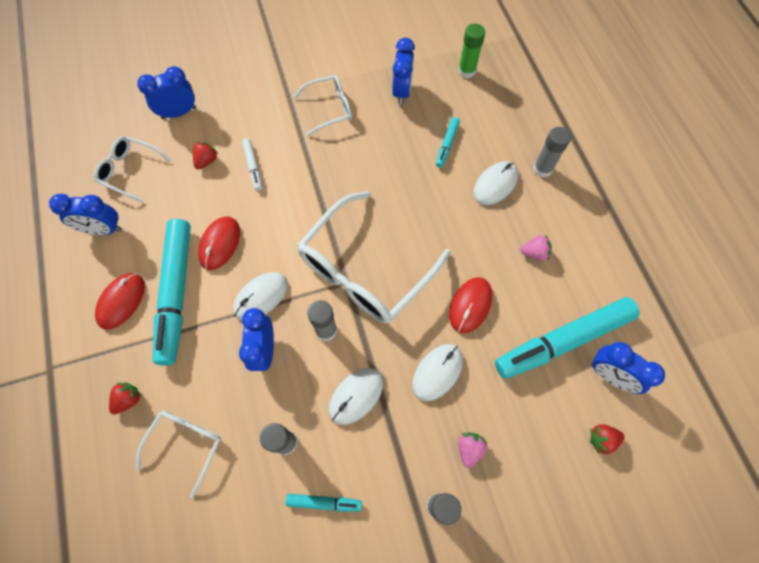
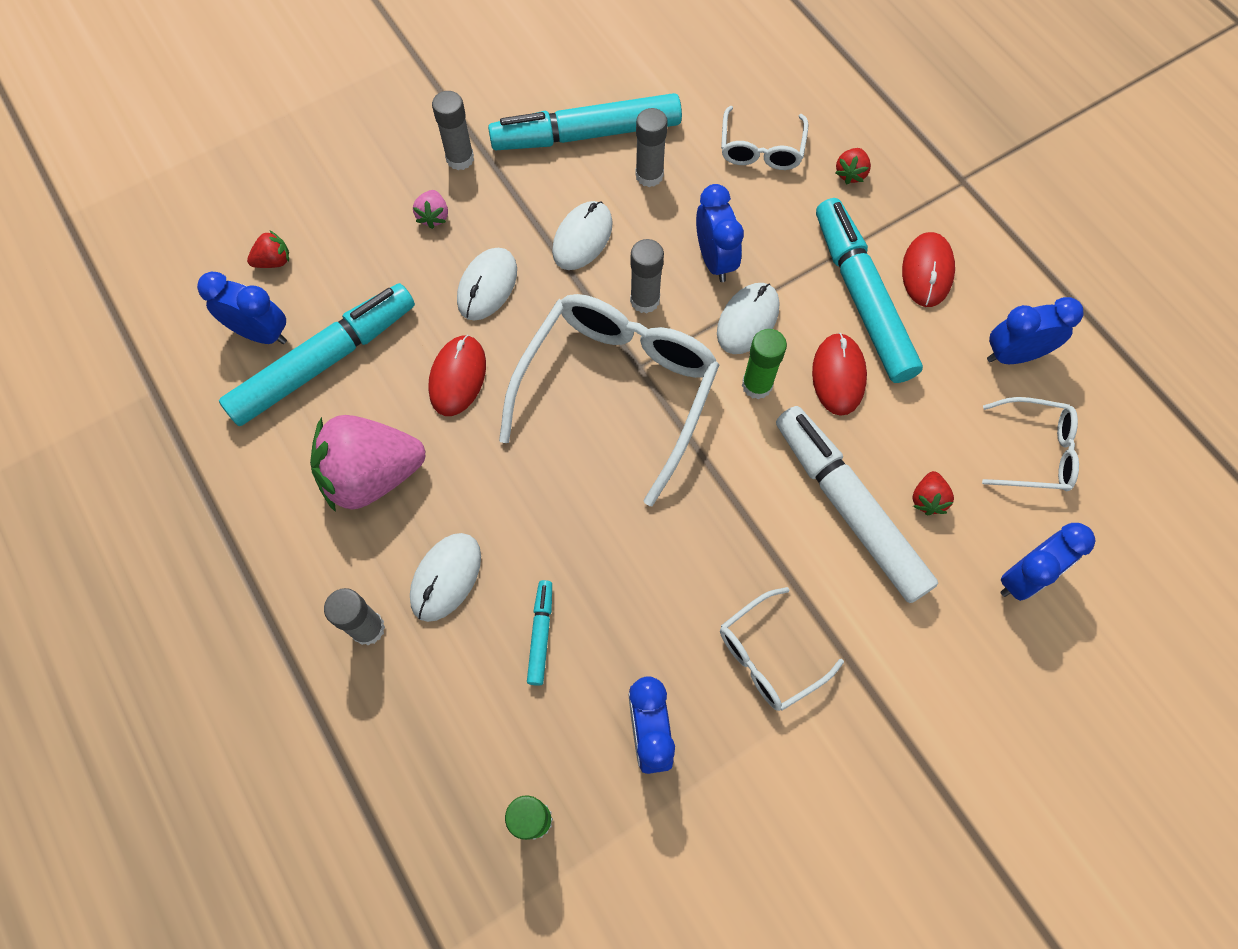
camera: 165 degrees right, 0 degrees up
(253, 167) = (848, 508): white marker -> white marker, size x2.27
(274, 250) = (757, 385): none -> green glue stick
(324, 502) = (586, 134): turquoise marker -> turquoise marker, size x2.27
(534, 253) = (372, 475): pink strawberry -> pink strawberry, size x2.38

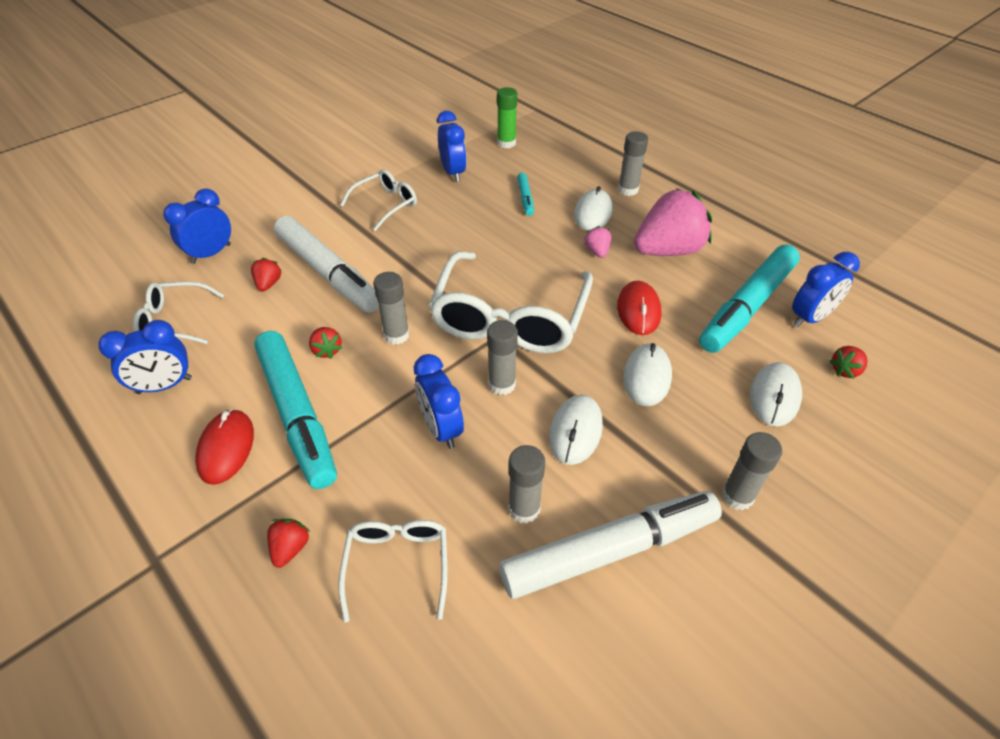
camera: 170 degrees right, 20 degrees down
(261, 333) = (810, 318): blue clock -> blue clock turned 45 degrees counterclockwise
(433, 216) = (729, 430): pink strawberry -> pink strawberry (597, 251)
(586, 134) = (610, 550): turquoise marker -> white marker
(747, 320) = (406, 381): white mouse -> white mouse (774, 396)
(757, 385) = (396, 335): green glue stick -> grey glue stick
(838, 375) = (327, 350): red mouse -> red strawberry

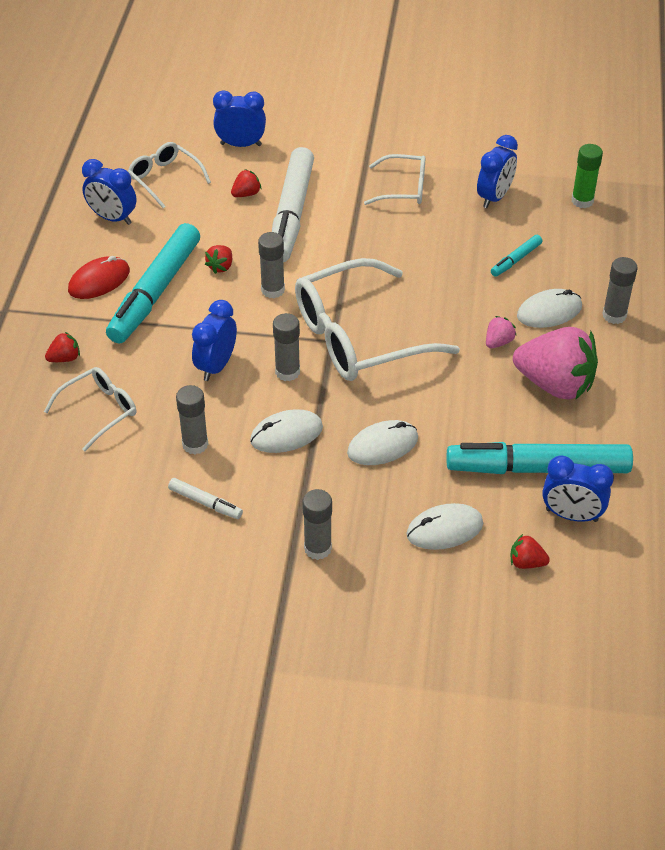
camera: 50 degrees right, 0 degrees up
(610, 550) = (205, 503): white marker -> white marker, size x0.44
(638, 310) = (453, 404): red mouse -> none

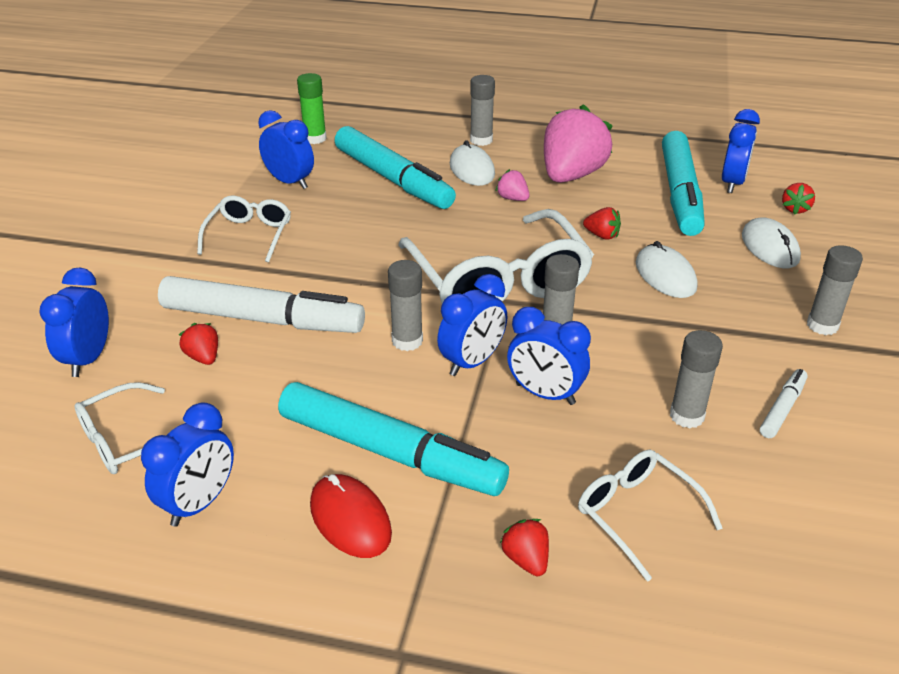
camera: 85 degrees left, 10 degrees down
(220, 267) = (350, 385): red strawberry -> red strawberry (602, 235)
(250, 326) = (472, 362): none -> blue clock
(286, 434) = (658, 340): white mouse -> none
(516, 260) = (393, 179): turquoise marker -> turquoise marker, size x2.27

